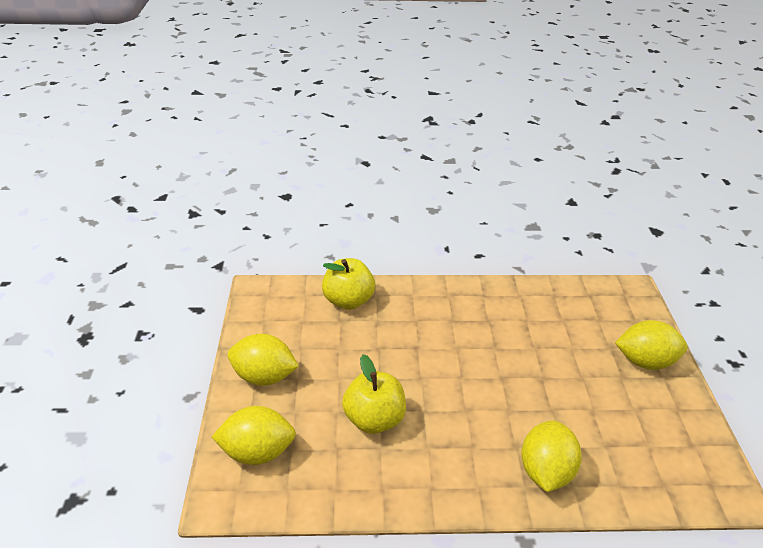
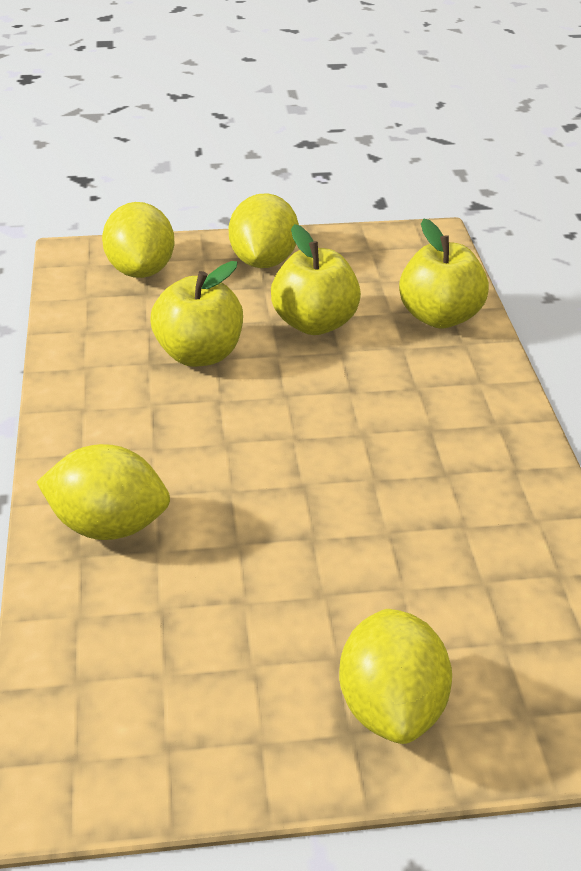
camera: 85 degrees right, 0 degrees up
(346, 357) = (314, 323): none -> yellow apple

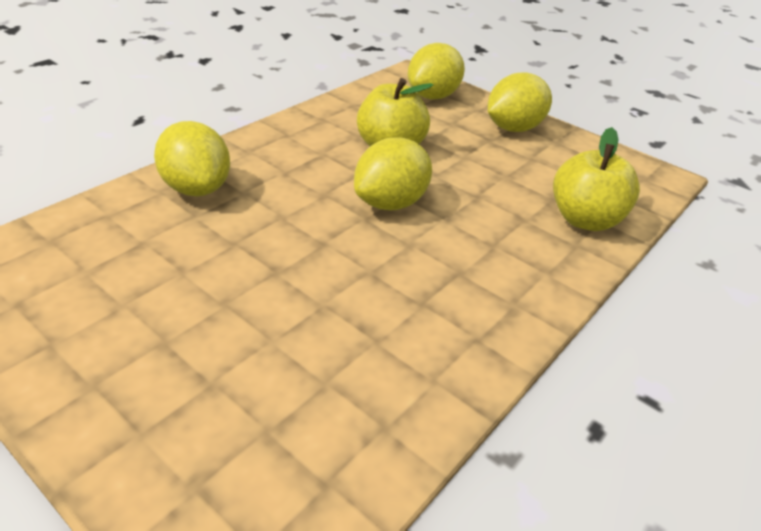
camera: 45 degrees right, 0 degrees up
(314, 323) = (488, 173): yellow apple -> none
(391, 707) = (136, 395): yellow lemon -> yellow lemon (391, 203)

